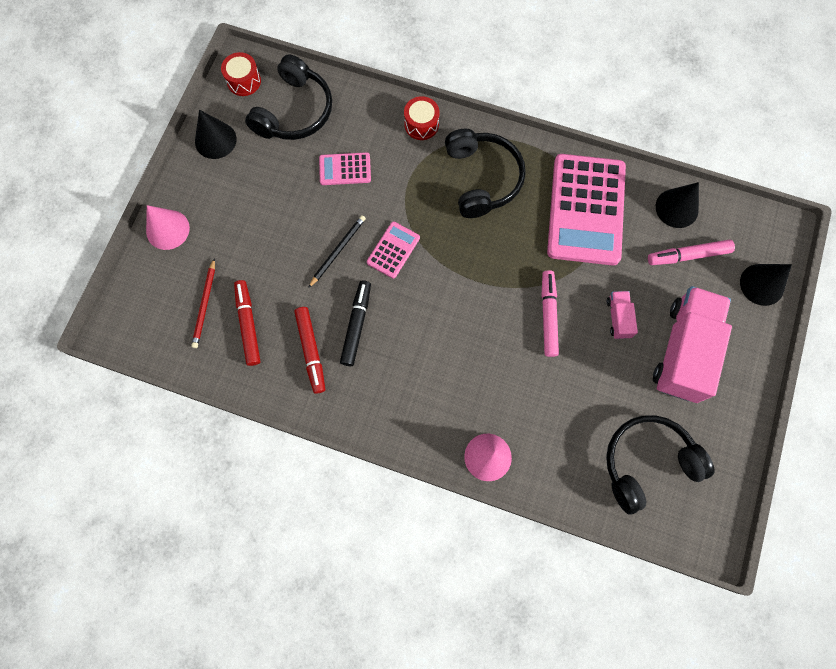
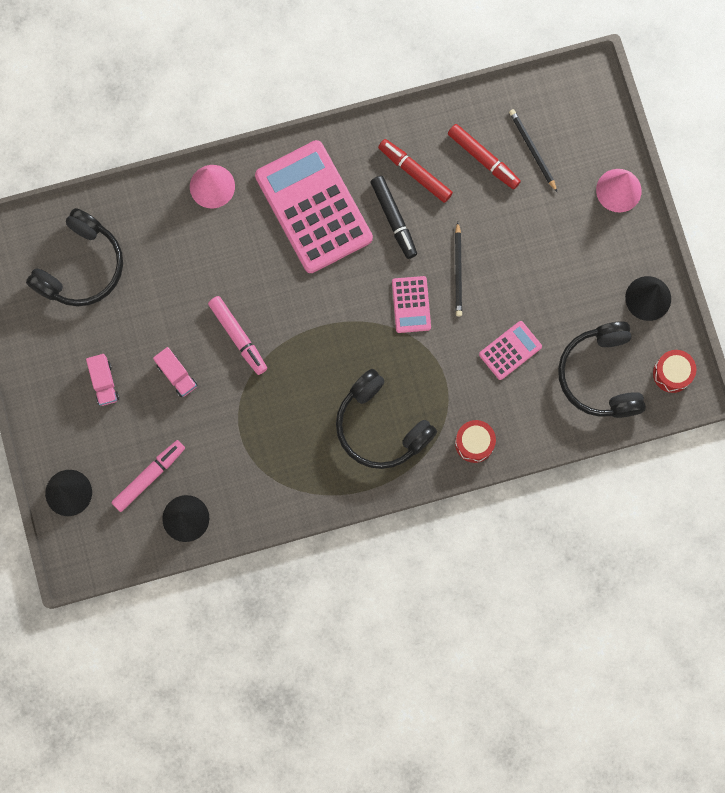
camera: 145 degrees right, 5 degrees up
(205, 305) = (532, 150): red pencil -> black pencil
(586, 210) = (267, 459): pink calculator -> pink calculator (313, 207)
(683, 351) = (104, 383): pink truck -> pink truck, size x0.44

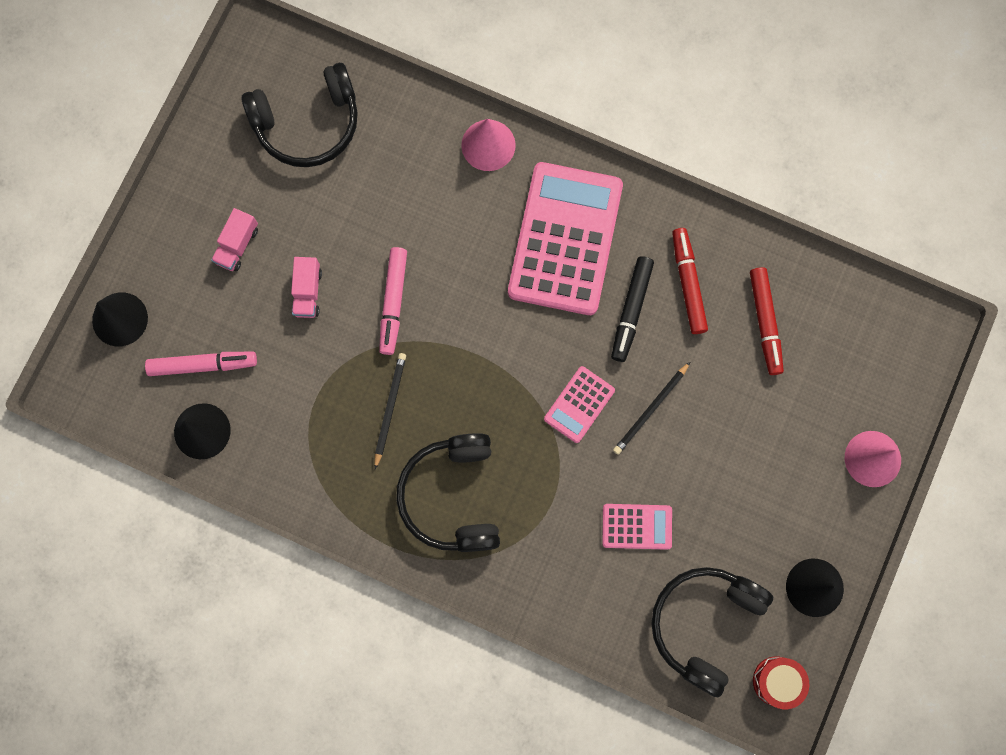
camera: 40 degrees right, 0 degrees up
(474, 443) = (527, 587): red drum -> none
(532, 150) = (819, 352): black pencil -> black pencil (389, 408)

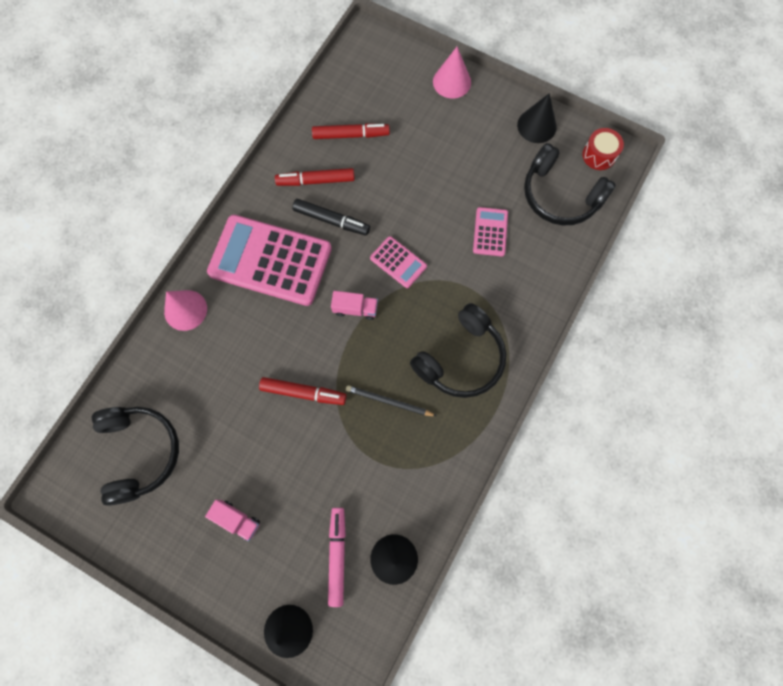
camera: 85 degrees left, 5 degrees down
(308, 292) = (285, 461): pink truck -> pink truck (355, 309)
(393, 302) = (303, 393): pink marker -> red marker
(453, 496) = (461, 358): black headphones -> black headphones turned 45 degrees counterclockwise
(650, 409) = (406, 214): black pencil -> none

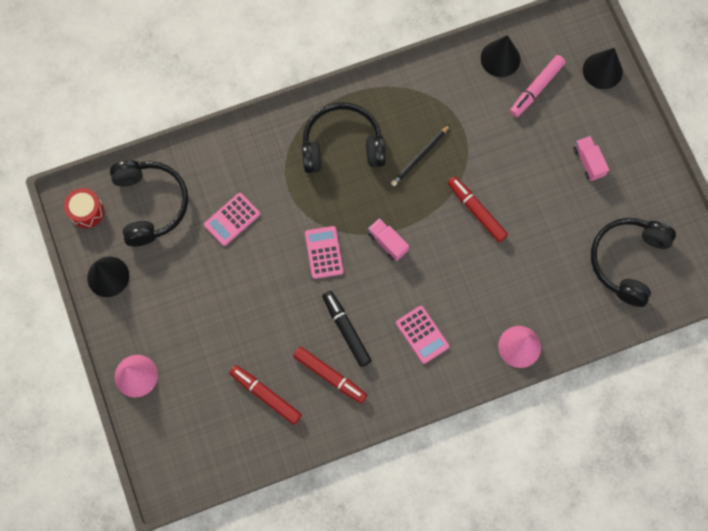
camera: 140 degrees left, 0 degrees up
(270, 260) = (422, 334): pink calculator -> pink calculator, size x0.46
(389, 401) = (420, 157): black pencil -> black pencil turned 75 degrees clockwise

